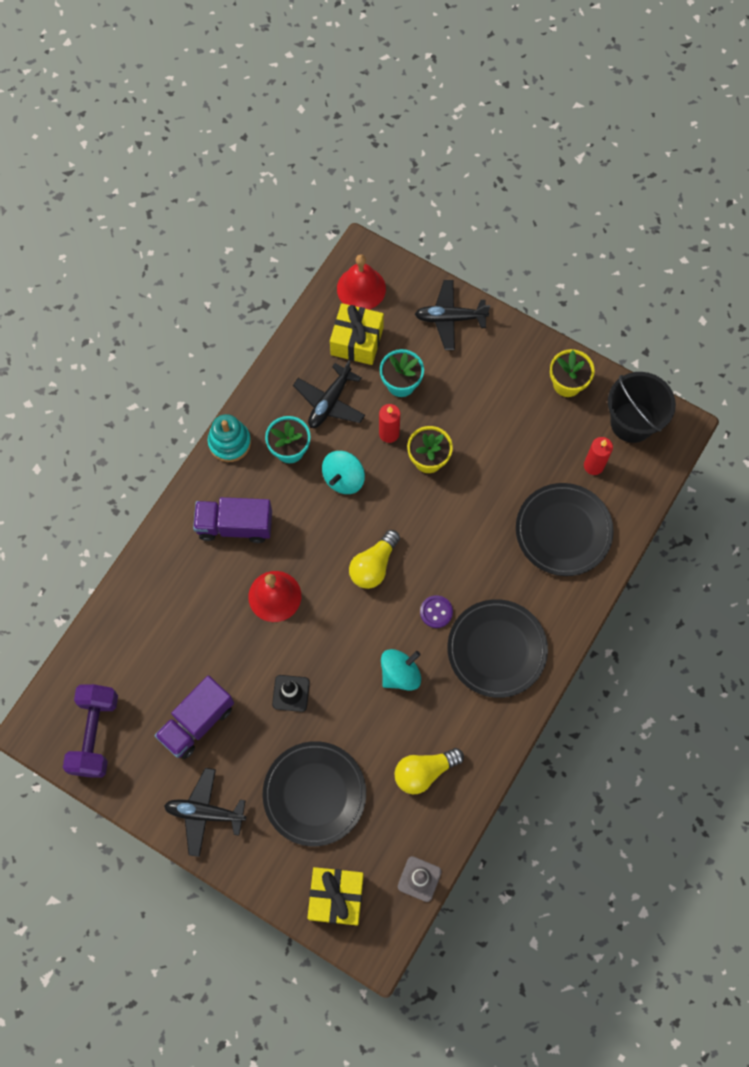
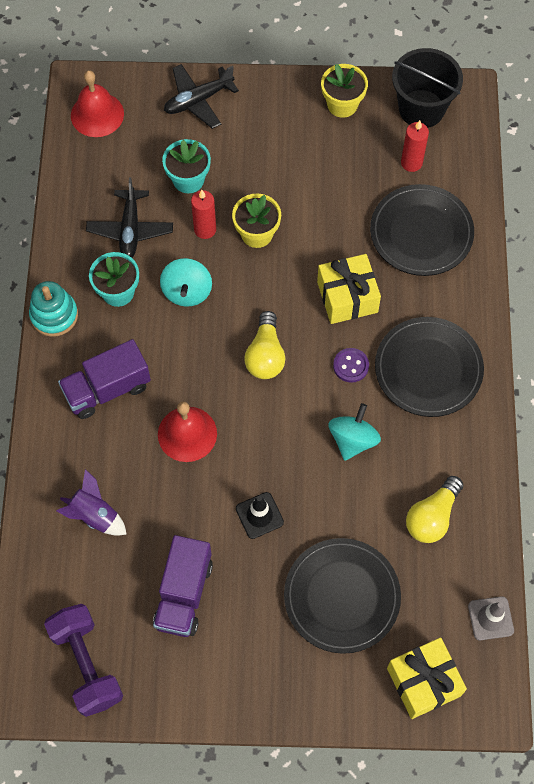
camera: 30 degrees left, 5 degrees down
(167, 621) = (94, 515): none -> purple rocket
(205, 813) = (245, 677): black plane -> none
(357, 341) = (122, 163): yellow gift -> yellow gift (347, 297)

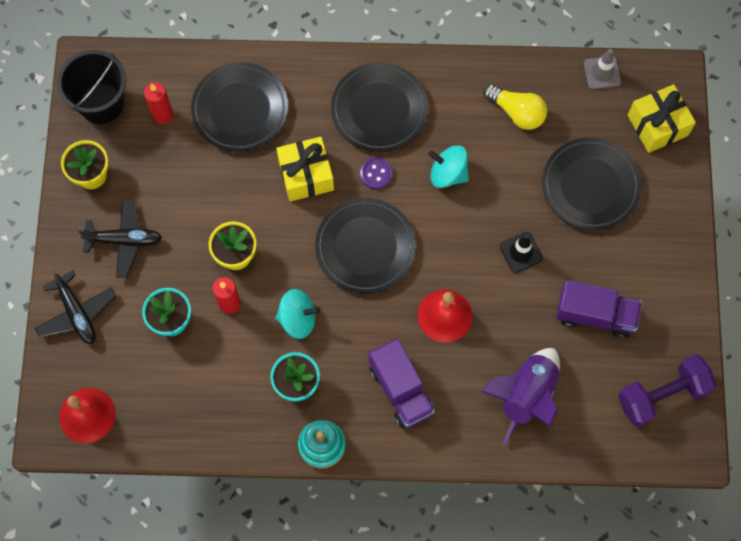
camera: 90 degrees left, 5 degrees up
(94, 515) = (526, 395): purple rocket -> purple rocket, size x1.58
(130, 230) = (227, 375): black plane -> black plane (124, 240)
(265, 355) = (365, 247): yellow light bulb -> black plate

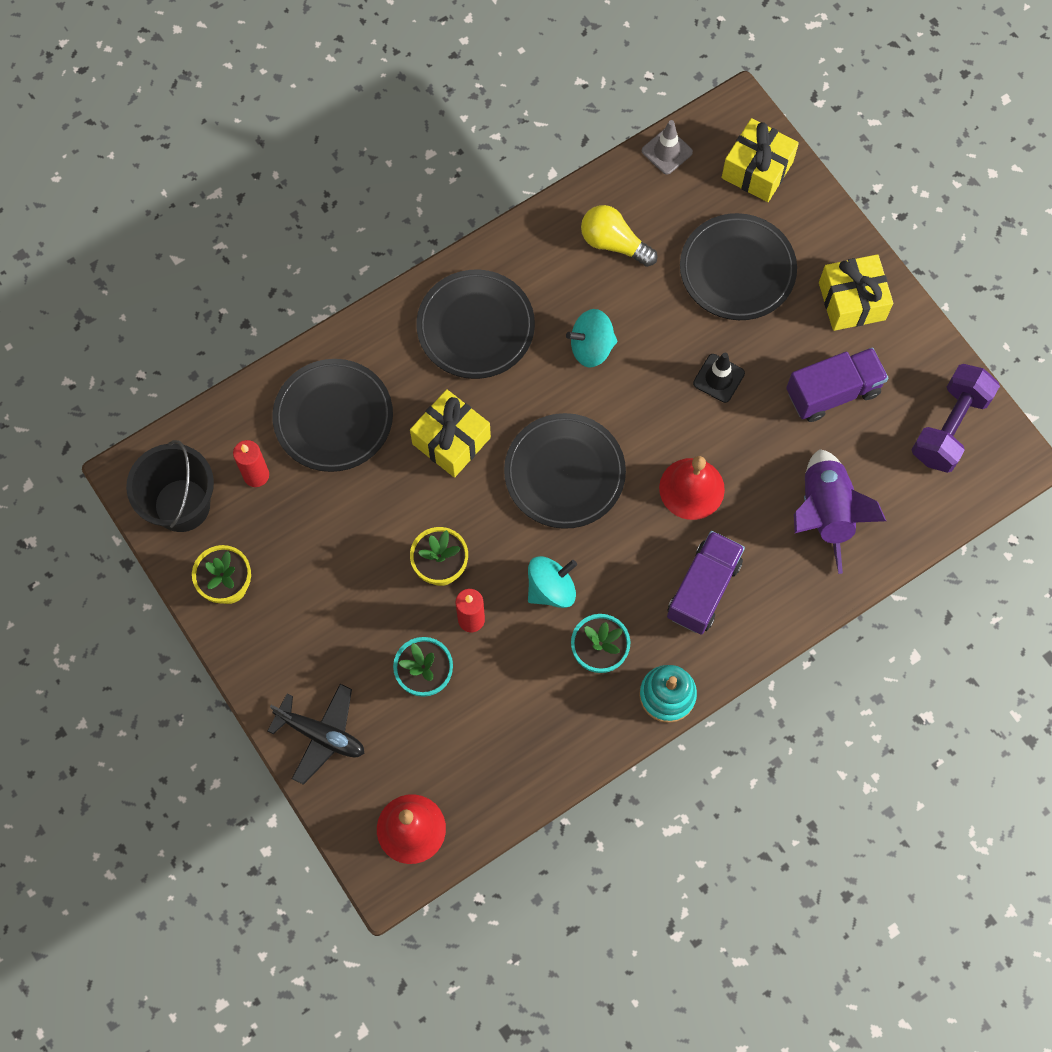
camera: 35 degrees left, 0 degrees up
(124, 240) = (314, 628): black plane -> none
(376, 174) = (520, 393): purple button -> none
(401, 390) = (703, 589): purple truck -> purple truck turned 90 degrees counterclockwise
(517, 112) = (613, 243): yellow light bulb -> yellow light bulb turned 150 degrees counterclockwise
(657, 260) = (852, 301): none -> yellow gift

